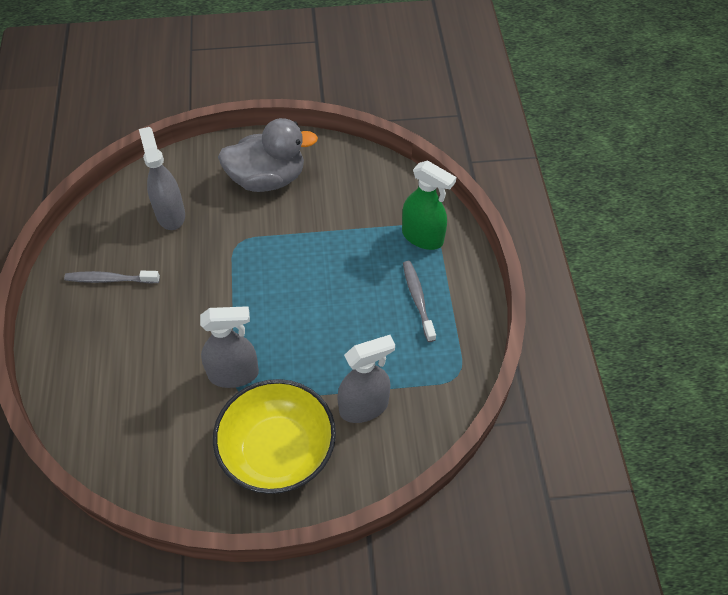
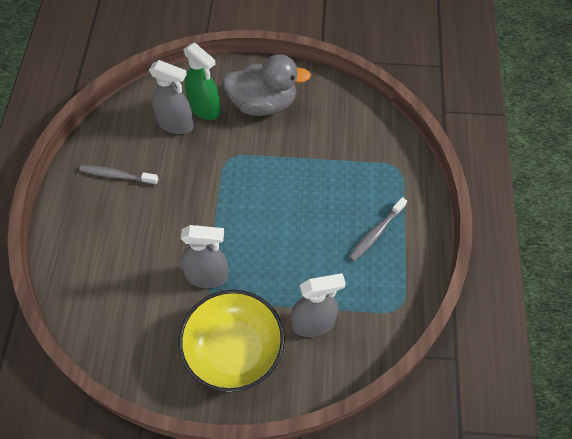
camera: 10 degrees right, 5 degrees up
(170, 214) = (176, 124): grey spray bottle -> grey spray bottle turned 120 degrees clockwise
(418, 299) = (376, 233): grey toothbrush -> grey toothbrush turned 135 degrees counterclockwise
(423, 237) = (390, 176): green spray bottle -> green spray bottle (205, 108)

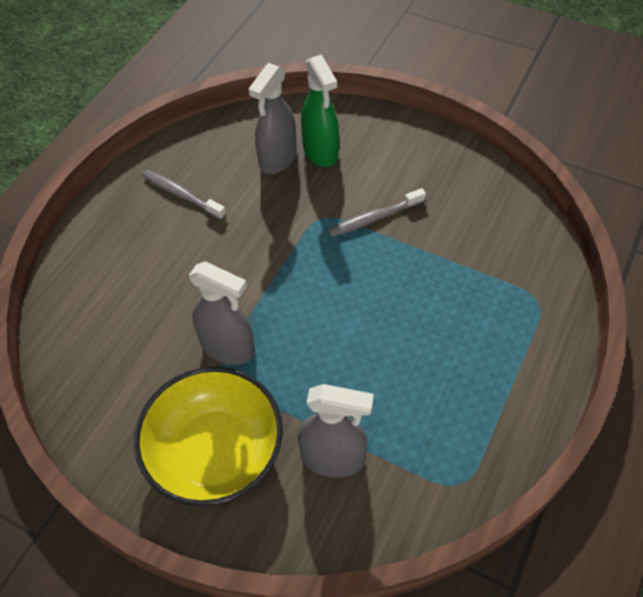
camera: 25 degrees right, 5 degrees down
(176, 124) = (277, 159): grey spray bottle -> grey spray bottle turned 75 degrees clockwise
(263, 103) = (394, 167): grey duck -> none
(376, 233) = (470, 373): grey toothbrush -> grey toothbrush (374, 218)

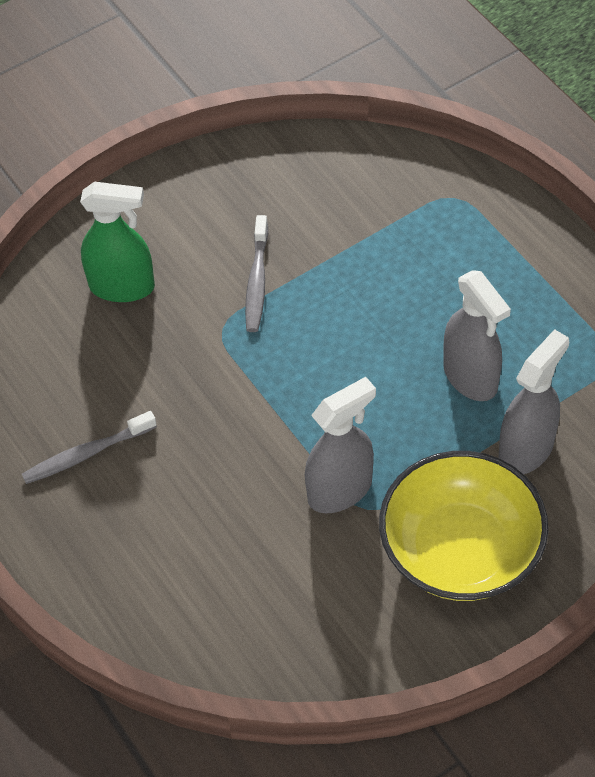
camera: 60 degrees left, 0 degrees up
(277, 159) = (102, 333): grey spray bottle -> grey spray bottle (470, 377)

